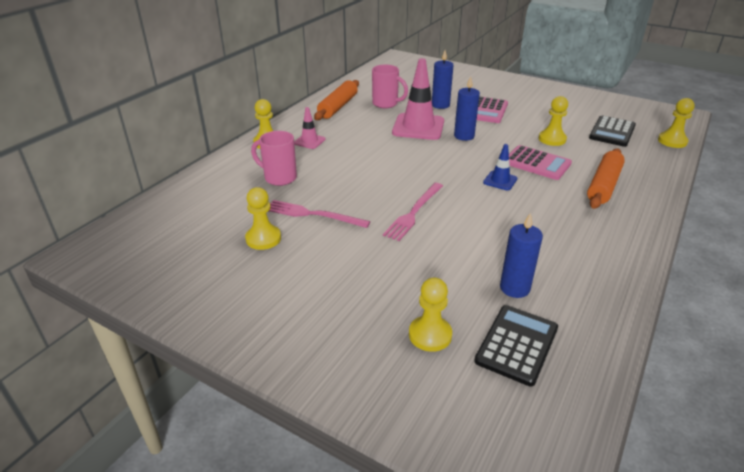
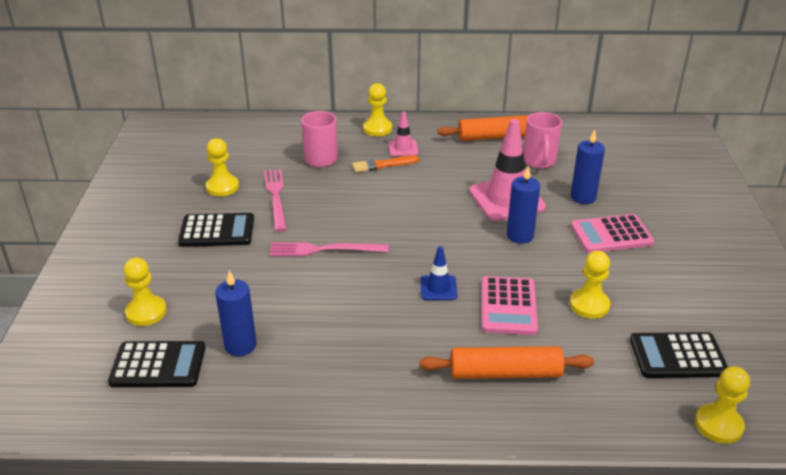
camera: 60 degrees right, 0 degrees up
(322, 156) = (382, 165): none -> orange brush
(334, 260) = (217, 231): none -> black calculator

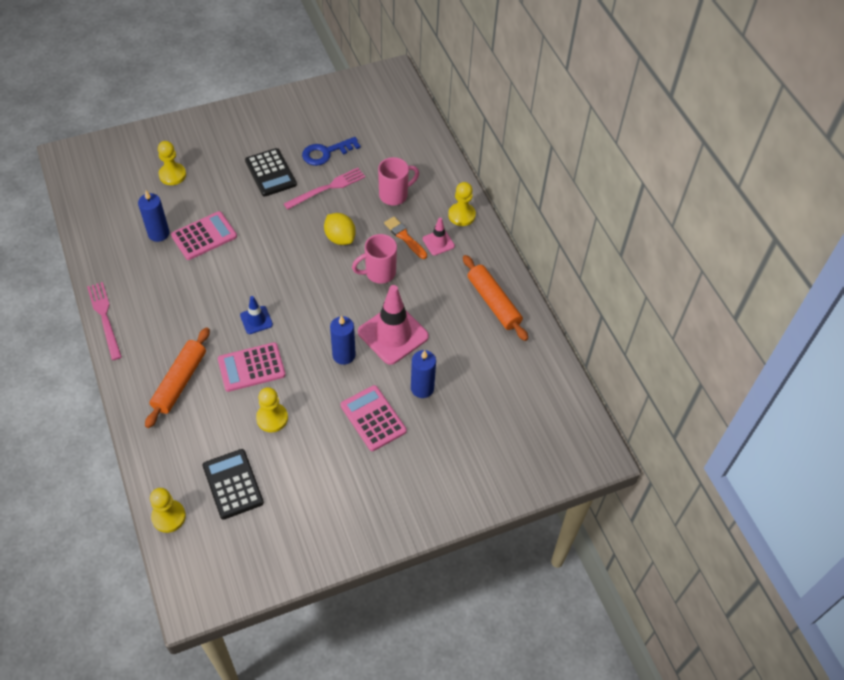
camera: 65 degrees right, 20 degrees up
(158, 365) = (128, 202): black calculator -> none
(222, 187) = (326, 153): yellow pawn -> blue key
(276, 304) = (204, 236): none -> pink calculator
(324, 250) = (274, 240): pink fork -> pink fork (104, 318)
(355, 204) = (340, 238): none -> yellow lemon
(505, 373) = (180, 381): orange rolling pin -> orange rolling pin turned 45 degrees clockwise
(539, 162) = (466, 344): pink mug -> pink mug (379, 273)

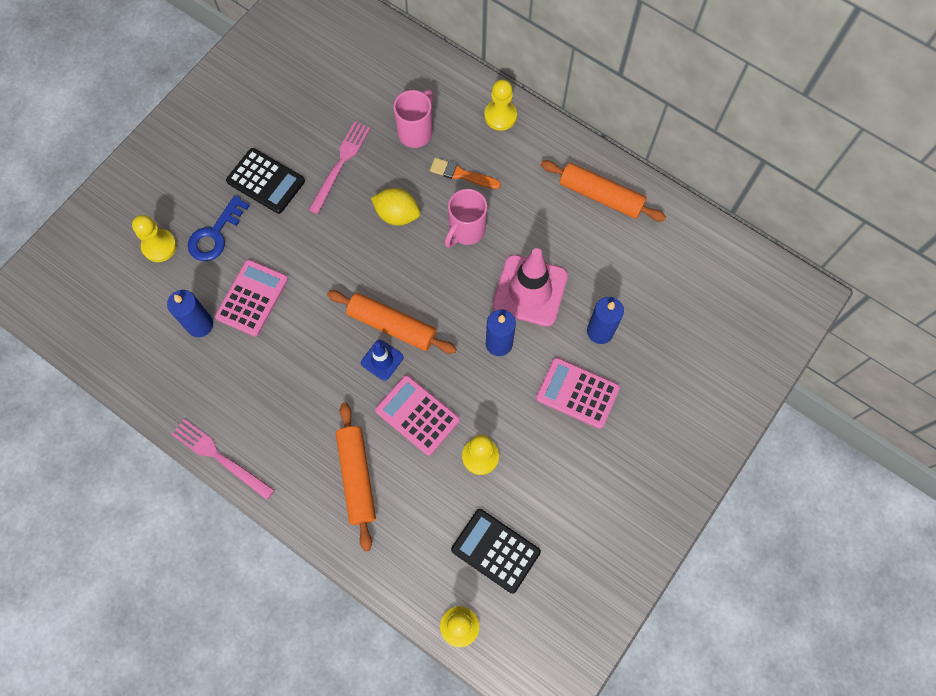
camera: 30 degrees left, 15 degrees up
(251, 367) = (417, 415): pink calculator -> pink calculator turned 90 degrees clockwise
(280, 303) = (392, 325): none -> orange rolling pin
(326, 153) = (307, 123): blue key -> blue key (215, 235)
(438, 242) = (500, 161): pink traffic cone -> none

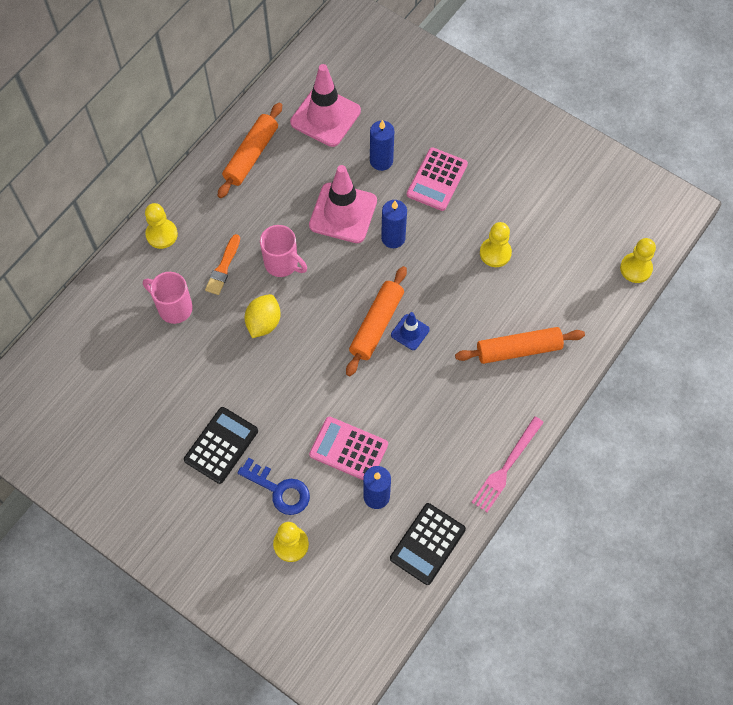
camera: 90 degrees left, 5 degrees down
(340, 164) = (206, 376): pink fork -> none
(417, 415) = (460, 302): pink calculator -> none
(495, 550) = (573, 242): black calculator -> black calculator (427, 544)
(657, 271) = (325, 116): none -> pink traffic cone

